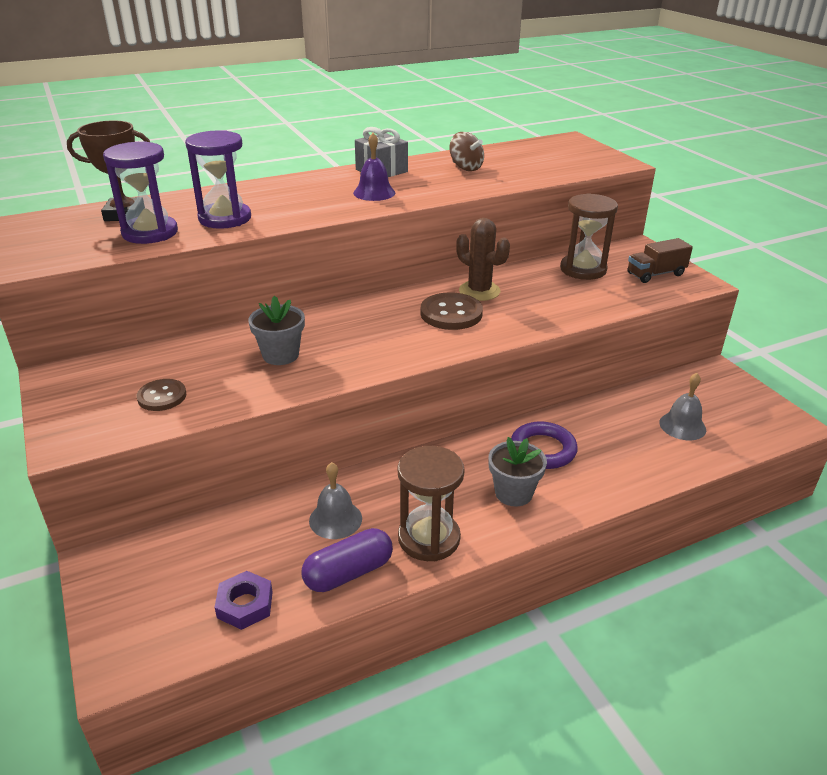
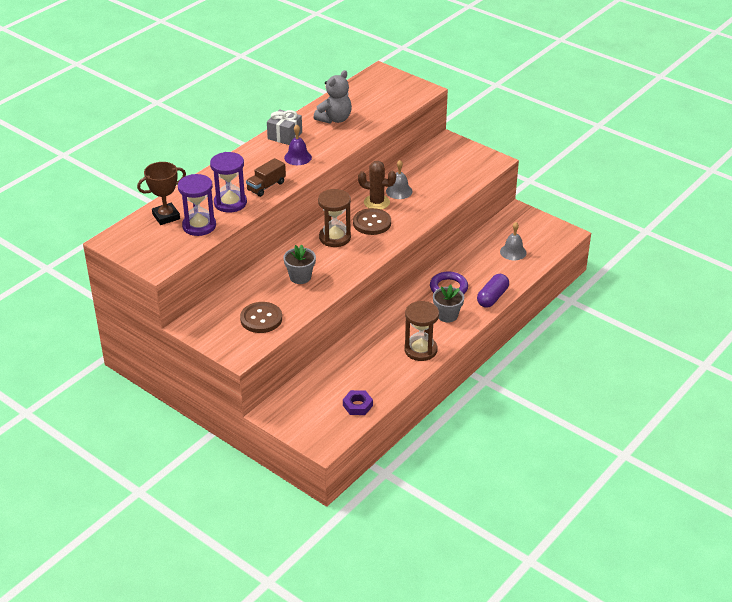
camera: 25 degrees left, 5 degrees up
(162, 396) = (261, 319): brown button -> brown button, size x1.56
(335, 519) = (368, 356): grey bell -> grey bell (399, 191)
(348, 573) = (394, 377): purple capsule -> purple capsule (492, 297)
(465, 168) = (334, 119): brown spinning top -> grey teddy bear
(583, 269) = (426, 169): brown hourglass -> brown hourglass (335, 237)
(655, 274) = (469, 161): brown truck -> brown truck (266, 186)

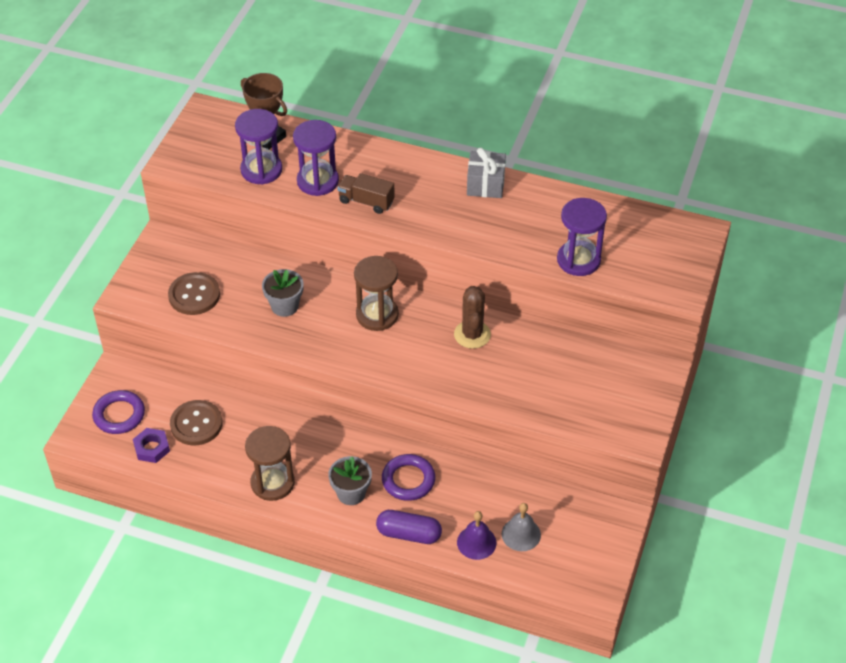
camera: 70 degrees right, 10 degrees up
(297, 157) = (443, 211): purple bell -> purple bell (476, 542)
(315, 418) = (119, 415): none -> purple ring
(334, 119) = (551, 219): grey teddy bear -> none
(372, 223) = (424, 342): brown button -> brown button (196, 424)
(376, 118) = (578, 260): none -> purple hourglass
(399, 191) = (509, 350): grey bell -> none

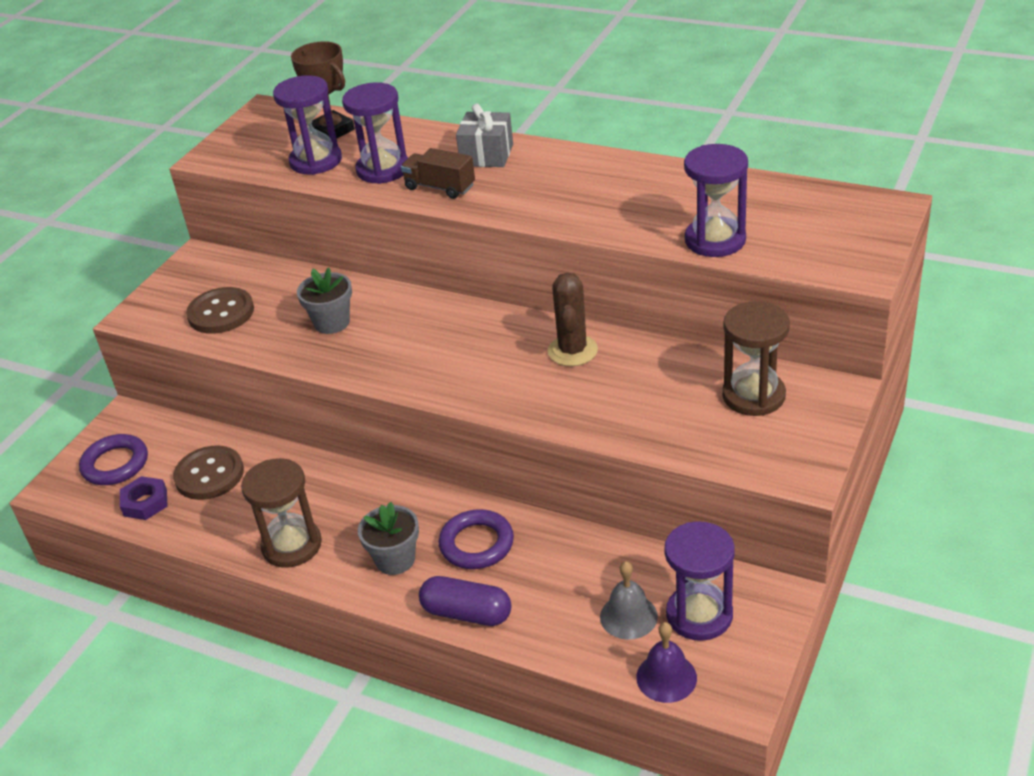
camera: 10 degrees right, 10 degrees down
(377, 315) = (449, 330): brown hourglass -> brown hourglass (753, 396)
(476, 542) = (562, 626): purple bell -> purple bell (666, 677)
(485, 184) = (598, 166): grey gift -> grey gift (487, 155)
(568, 532) = (699, 615): none -> purple hourglass

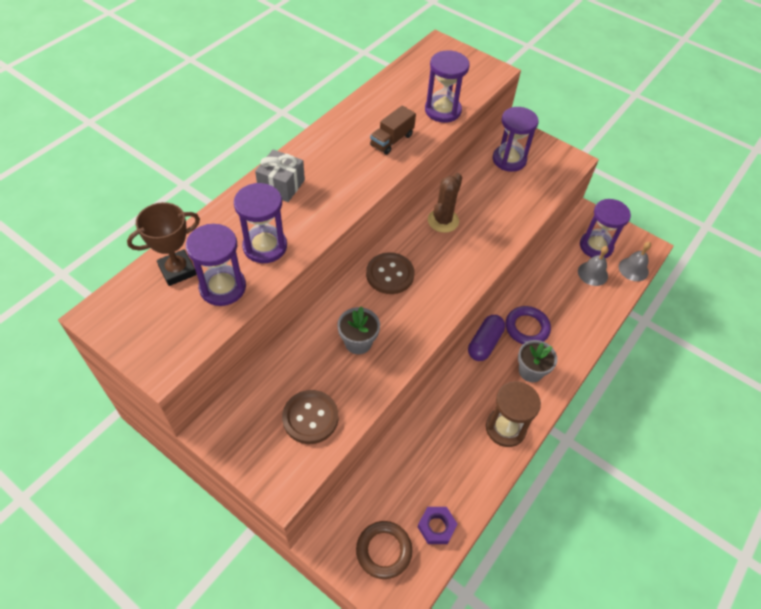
camera: 85 degrees left, 15 degrees up
(115, 464) = (384, 550): purple ring -> brown ring
(209, 475) = (419, 477): brown button -> brown button (390, 274)
(440, 187) = (312, 218): brown truck -> brown truck (392, 140)
(467, 613) = (579, 342): purple capsule -> purple capsule (484, 343)
(572, 351) = (443, 221): brown cactus -> brown cactus turned 75 degrees counterclockwise
(666, 677) = (633, 269): purple bell -> grey bell
(753, 396) = (509, 160): brown hourglass -> purple hourglass

